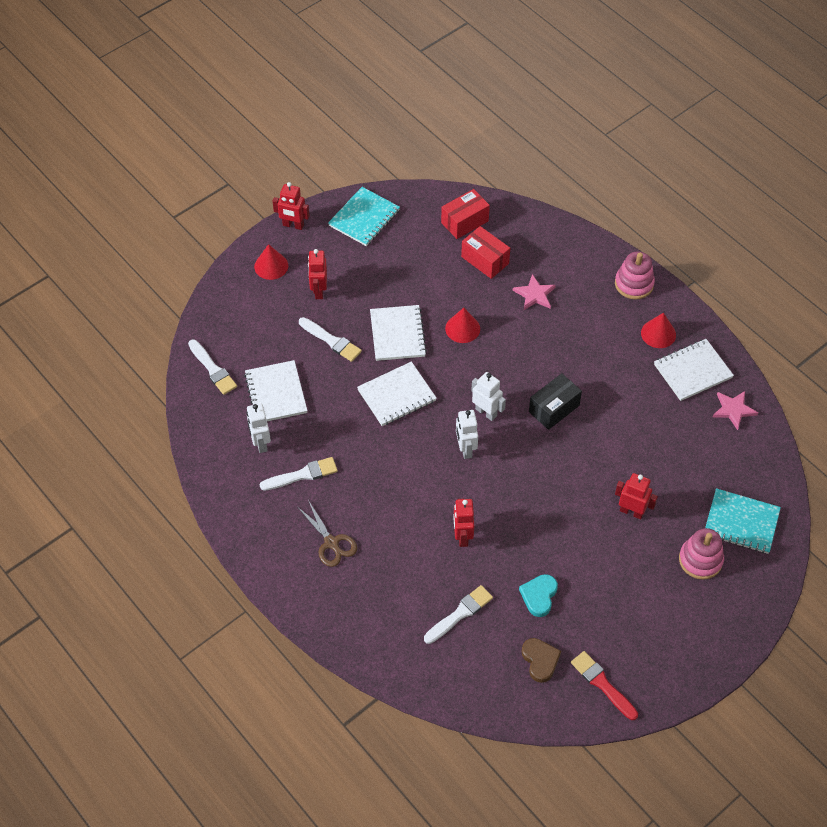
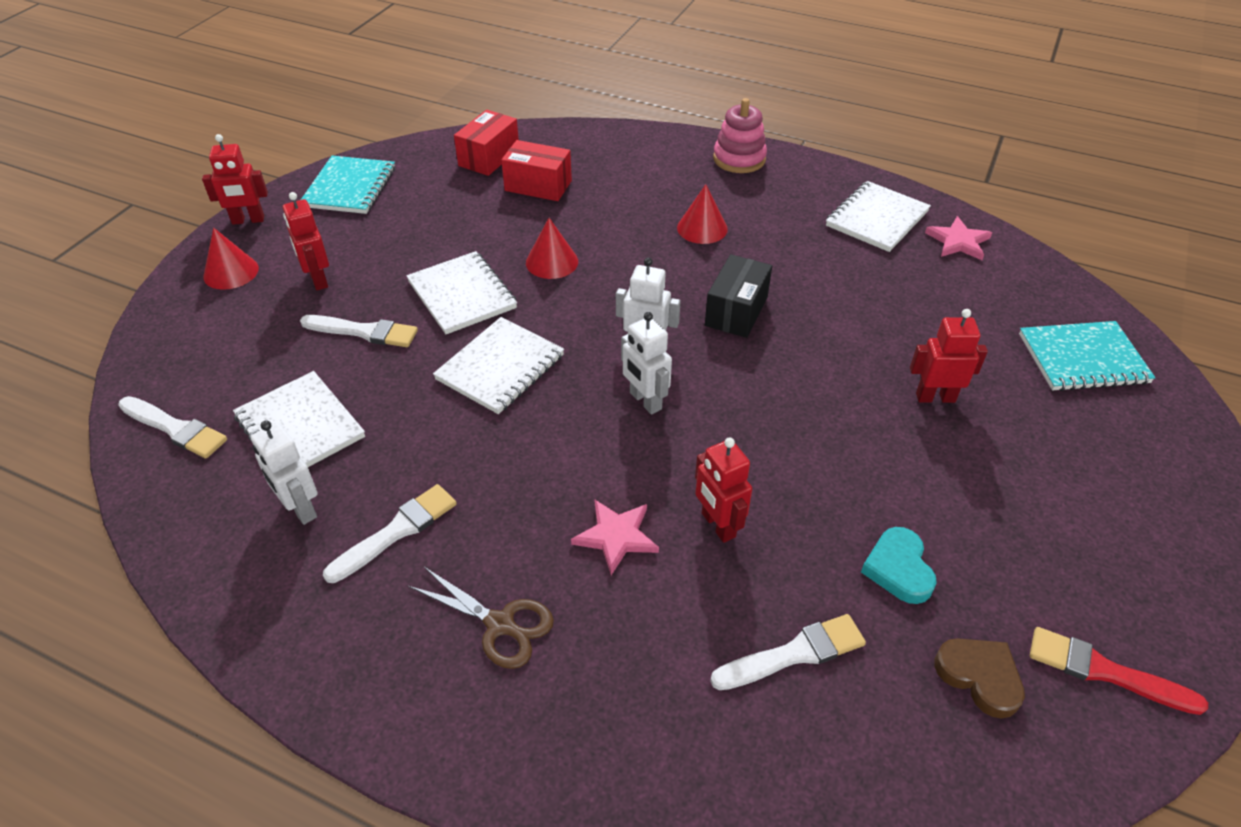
camera: 25 degrees left, 10 degrees down
(460, 614) = (794, 654): white brush -> white brush turned 45 degrees clockwise
(534, 294) = (625, 201): pink star -> pink star (616, 536)
(658, 333) = (805, 195): red cone -> red cone (702, 228)
(700, 560) = (1076, 424): pink stacking toy -> none

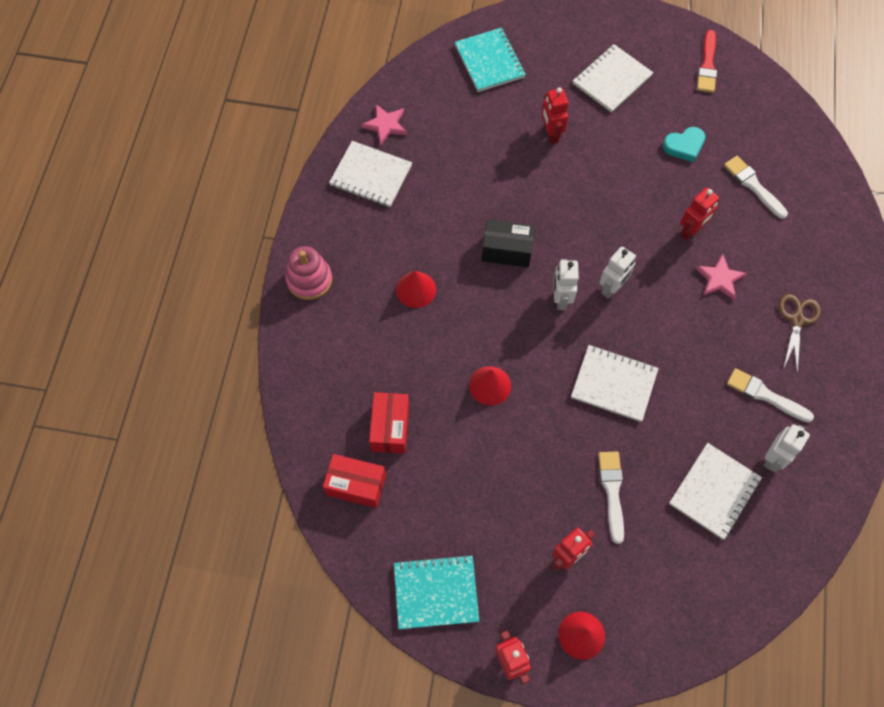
camera: 105 degrees left, 20 degrees up
(175, 429) = (748, 576): white brush -> none
(462, 295) = (549, 437): white notebook -> white notebook (611, 80)
(979, 677) = (731, 111): brown heart -> none

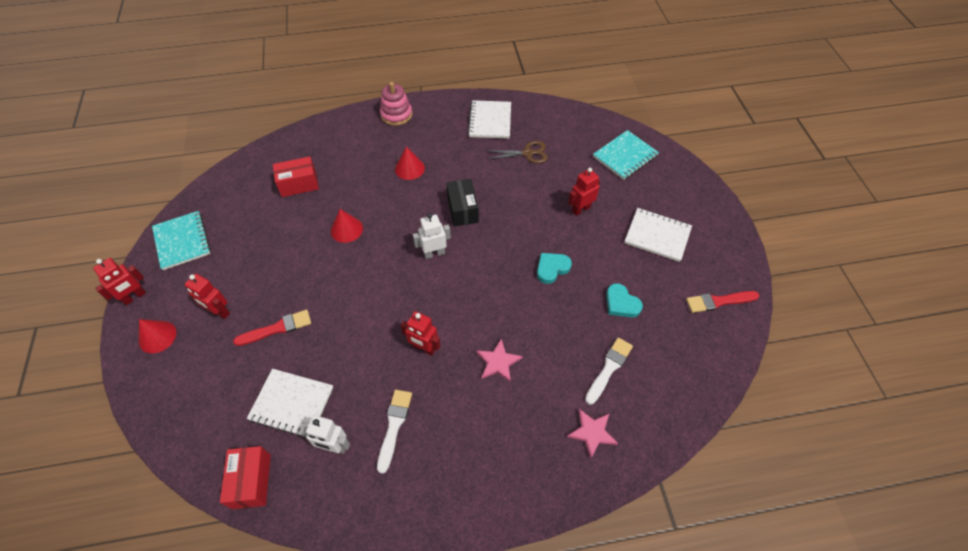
camera: 70 degrees right, 10 degrees down
(356, 485) = (253, 179): red box -> red box (251, 481)
(385, 125) = (535, 116): pink star -> pink star (592, 432)
(612, 288) = (457, 284): white robot -> none
(612, 491) = (277, 328): white brush -> red brush
(614, 384) = (371, 307): white notebook -> none
(621, 190) = (552, 268): none -> turquoise heart
(691, 231) = (537, 328): red robot -> red robot (424, 348)
(797, 320) = (481, 438): brown scissors -> brown scissors (528, 153)

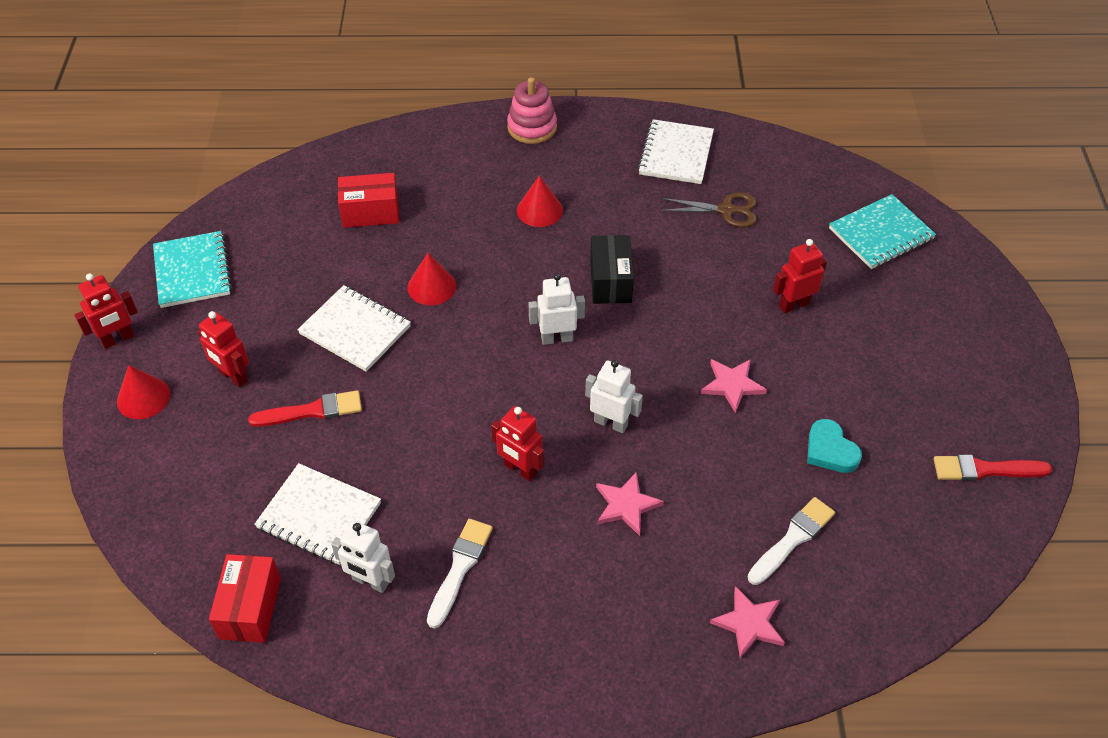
camera: 10 degrees right, 5 degrees down
(478, 306) = (611, 423): none -> white robot
(552, 268) = (732, 385): turquoise heart -> pink star
(657, 235) = (908, 360): white notebook -> white notebook (355, 330)

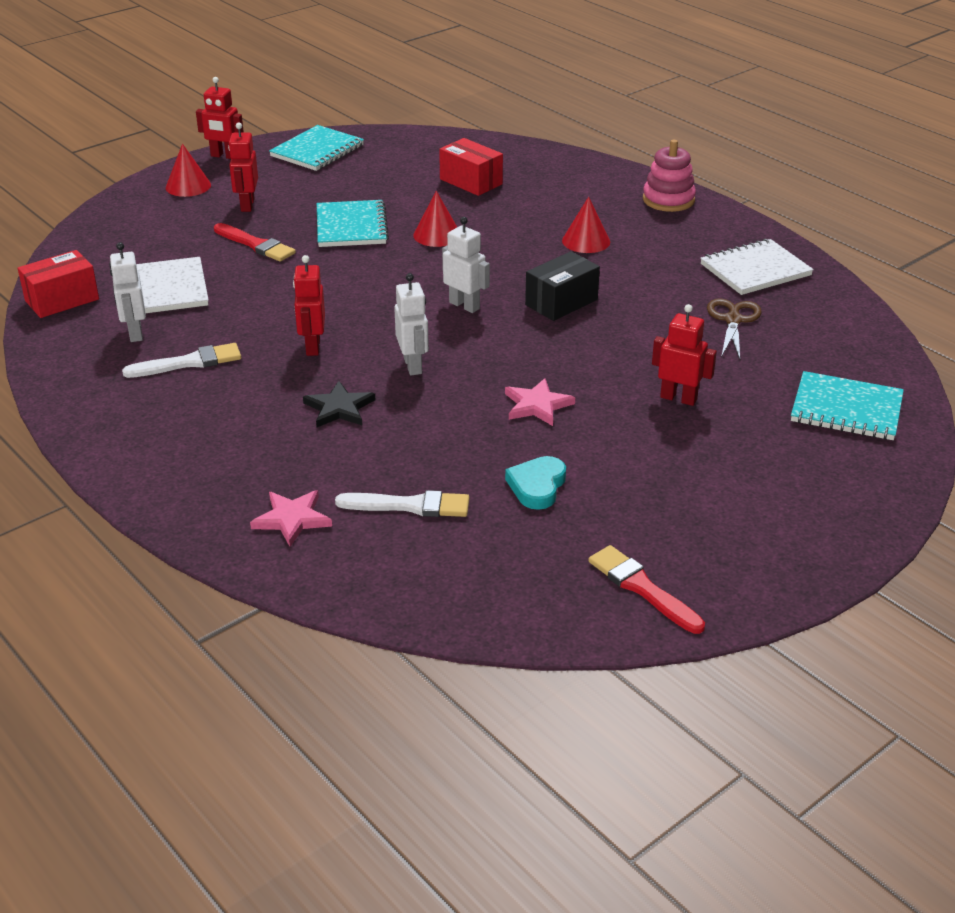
camera: 50 degrees right, 15 degrees down
(355, 330) = (351, 226): white notebook -> turquoise notebook
(626, 505) = (339, 408): pink star -> black star
(726, 210) = (733, 320): brown scissors -> brown scissors turned 135 degrees counterclockwise

